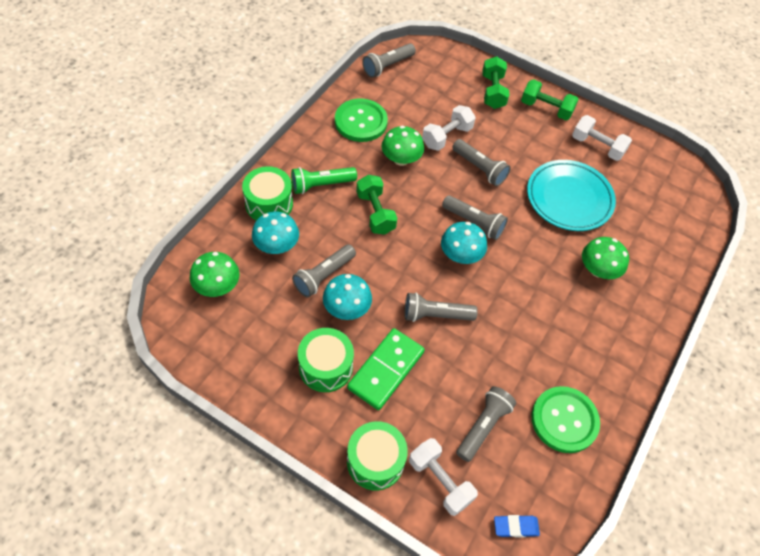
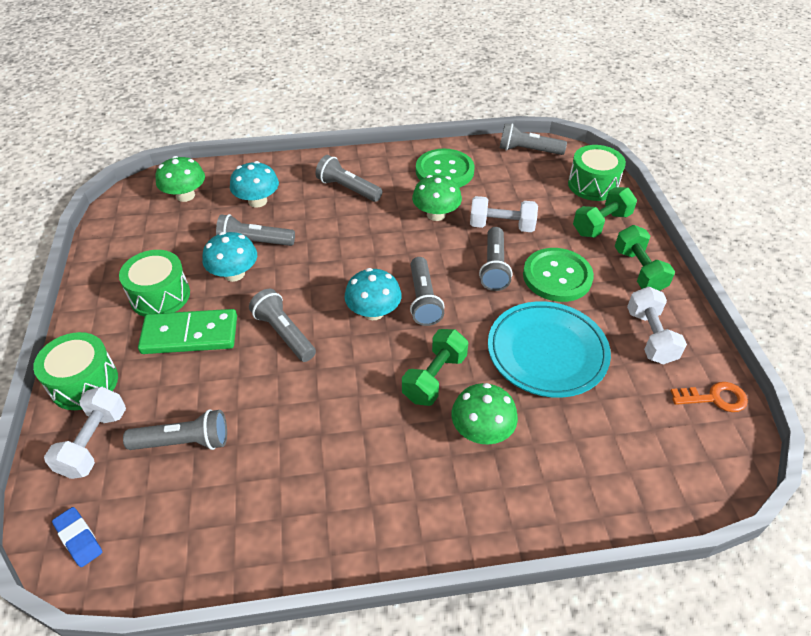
camera: 55 degrees right, 10 degrees down
(269, 203) = (295, 174): green drum -> green drum (592, 185)
(321, 185) = (348, 189): green flashlight -> grey flashlight
(375, 213) = (356, 233): green dumbbell -> green dumbbell (434, 378)
(564, 420) = (248, 510): green button -> green button (557, 276)
(657, 158) = (714, 398): none -> orange key

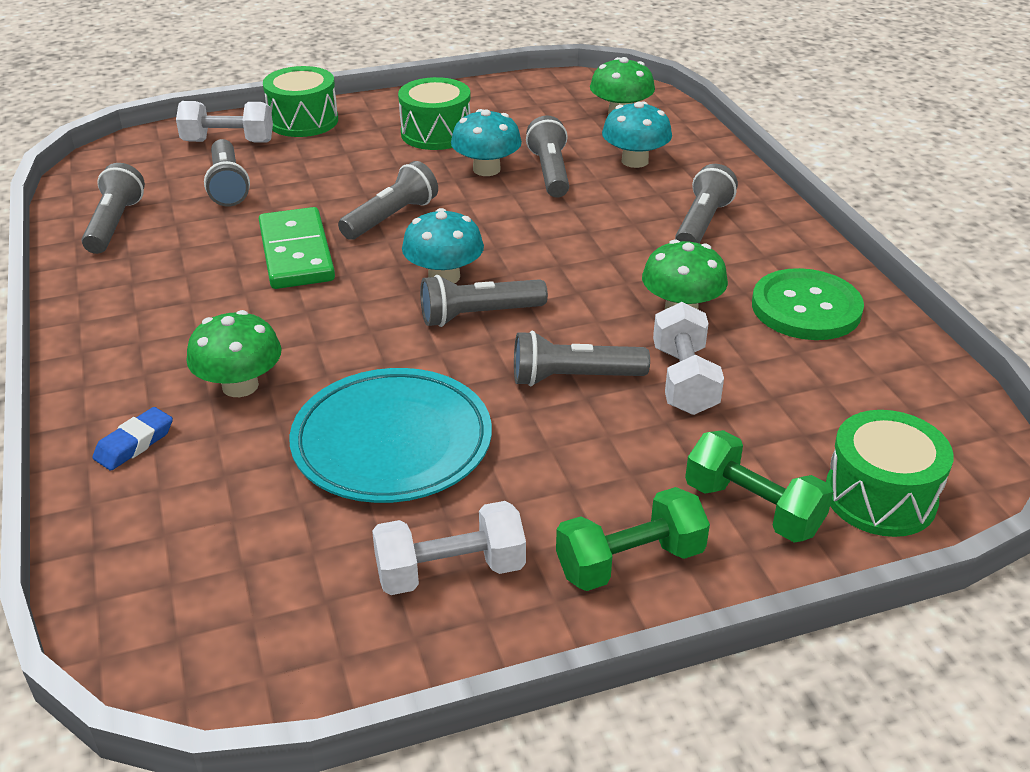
camera: 80 degrees right, 10 degrees down
(79, 538) = (122, 158): blue eraser -> blue eraser (134, 444)
(190, 335) = (378, 161): green domino -> green domino (296, 253)
(434, 378) = (330, 338): green dumbbell -> none
(528, 150) = (942, 402): grey flashlight -> grey flashlight (115, 224)
(557, 276) = (575, 450): green button -> none
(714, 398) = (310, 656): orange key -> none

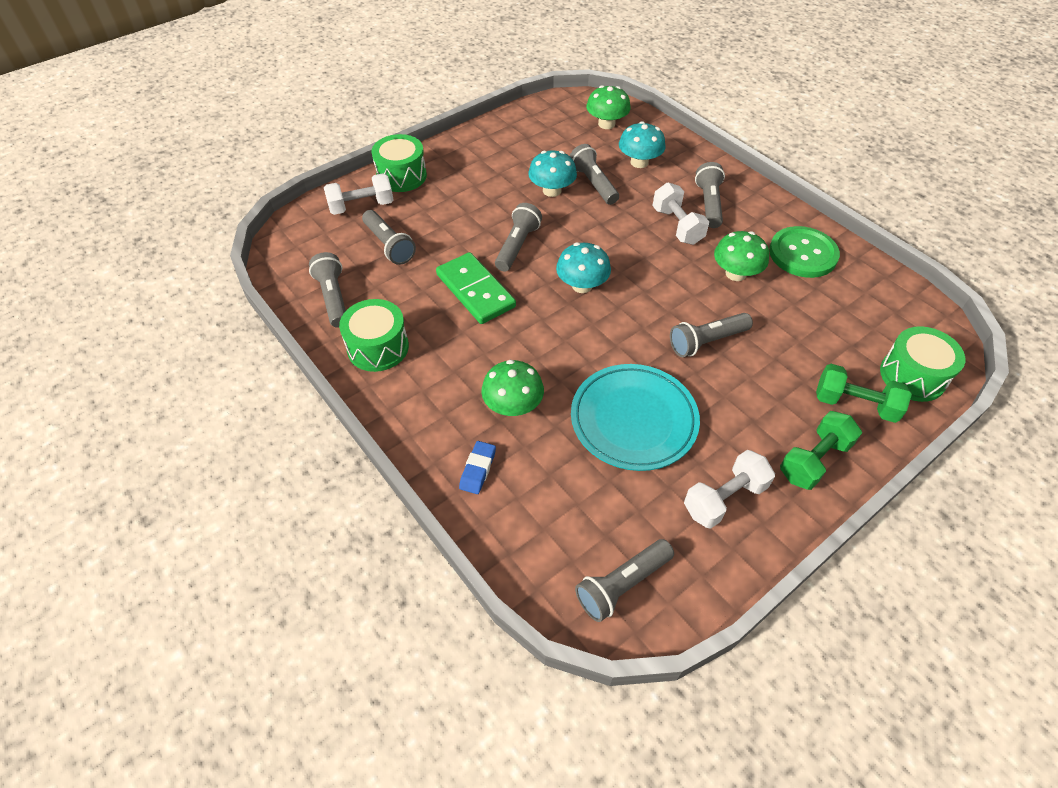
camera: 20 degrees left, 15 degrees up
(436, 133) = (499, 167): green drum -> green drum (378, 347)
(479, 315) = (622, 310): grey flashlight -> grey flashlight (622, 585)
(684, 380) = (768, 325): white dumbbell -> white dumbbell (677, 226)

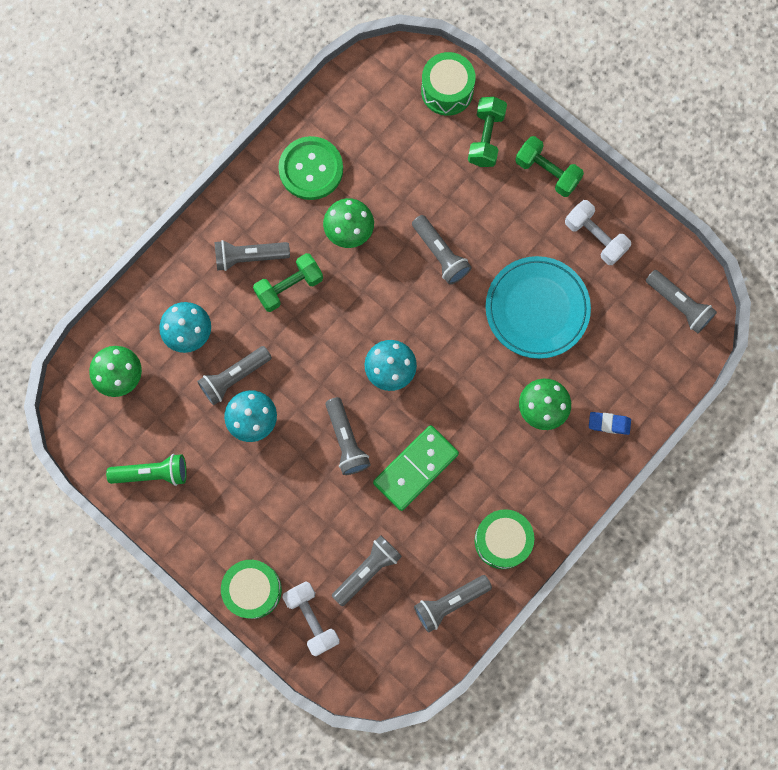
camera: 100 degrees left, 25 degrees up
(517, 246) = (346, 440): grey flashlight -> grey flashlight turned 120 degrees counterclockwise
(519, 133) = (152, 473): none -> green flashlight
(677, 226) = (289, 287): white dumbbell -> green dumbbell

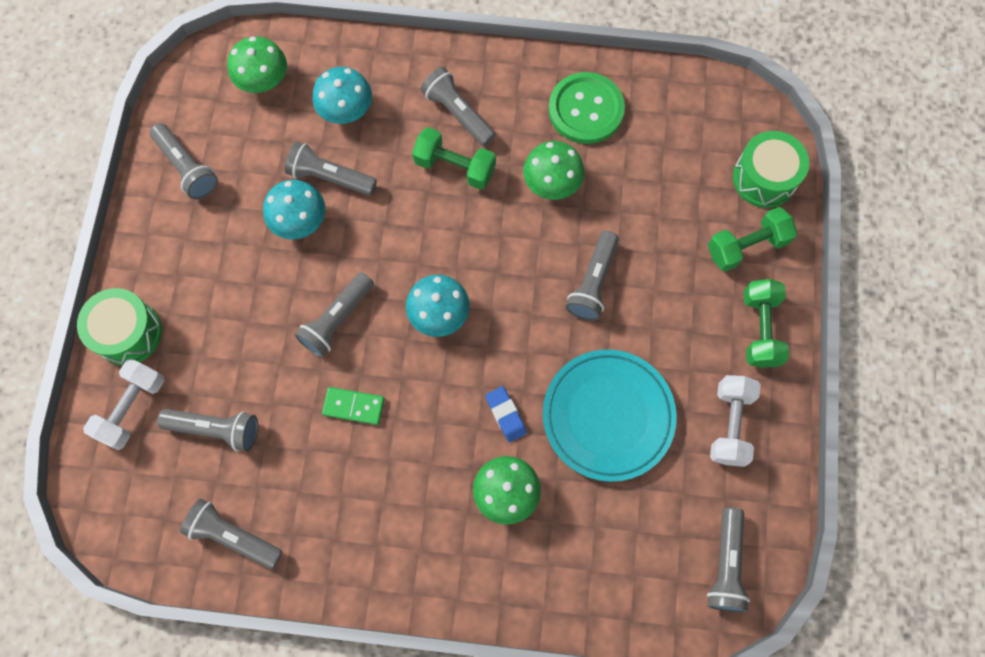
camera: 55 degrees right, 5 degrees down
(152, 473) = (187, 168): green flashlight -> grey flashlight
(416, 468) = (353, 406): green domino -> green domino, size x0.57
(502, 540) = (335, 547): green drum -> none
(609, 424) = (539, 576): blue eraser -> blue eraser (506, 415)

